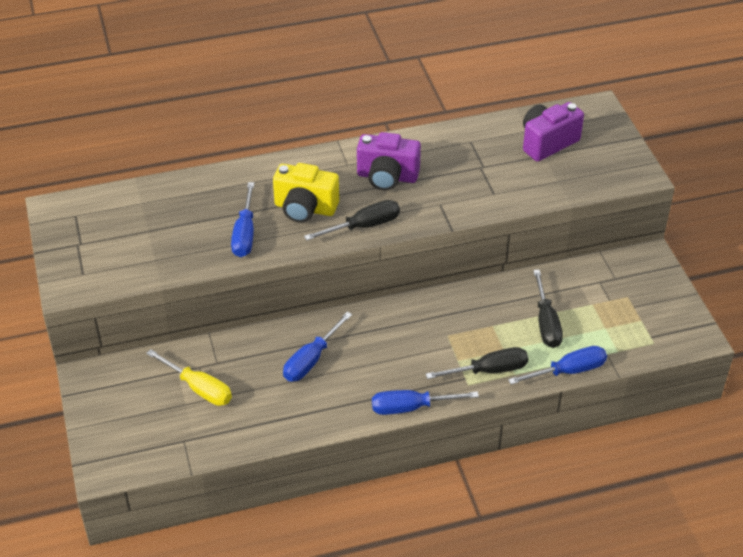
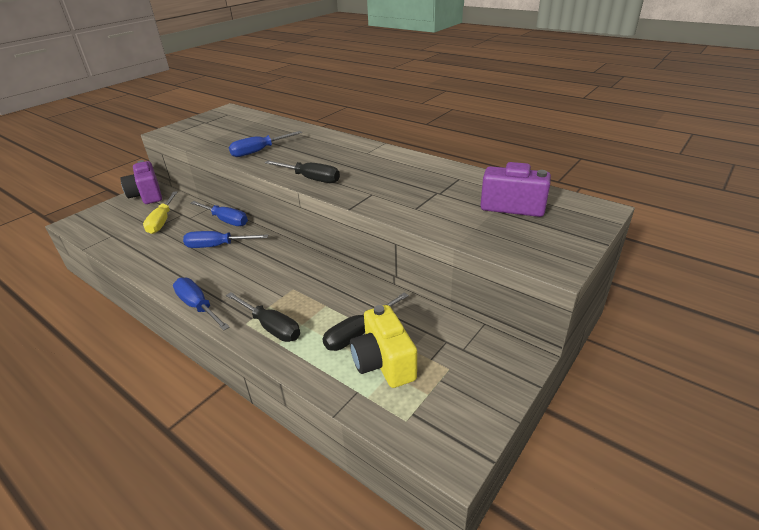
camera: 55 degrees right, 10 degrees down
(305, 208) = (305, 157): yellow camera -> yellow camera (383, 363)
(387, 177) = (373, 167): purple camera -> purple camera (147, 195)
(568, 371) = (309, 375): blue screwdriver -> blue screwdriver (225, 220)

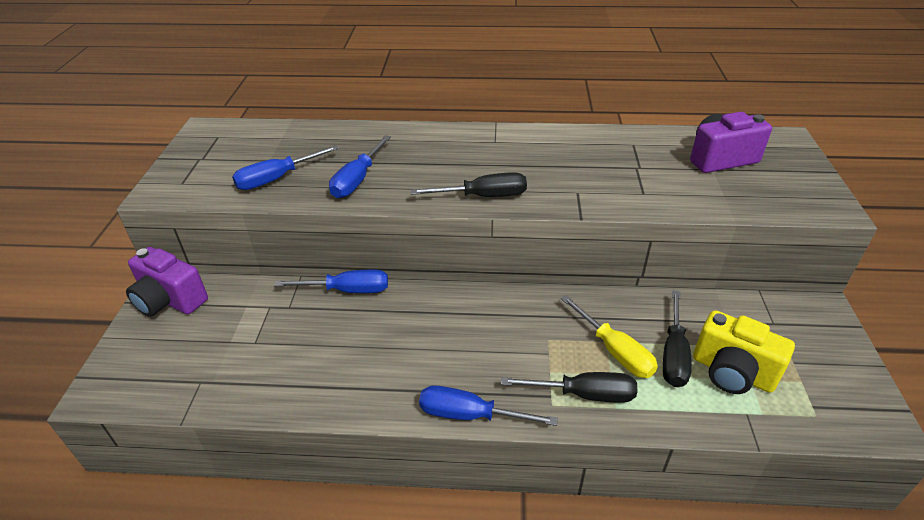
camera: 35 degrees left, 5 degrees up
(162, 221) = (254, 328): yellow screwdriver -> yellow screwdriver (614, 351)
(217, 246) = (385, 328): blue screwdriver -> blue screwdriver (277, 178)

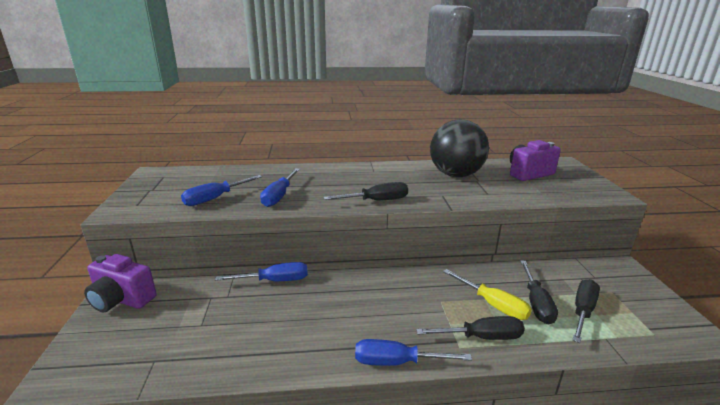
camera: 10 degrees left, 15 degrees down
(610, 155) = (455, 175): none -> black ball
(732, 372) = (582, 311): yellow camera -> black screwdriver

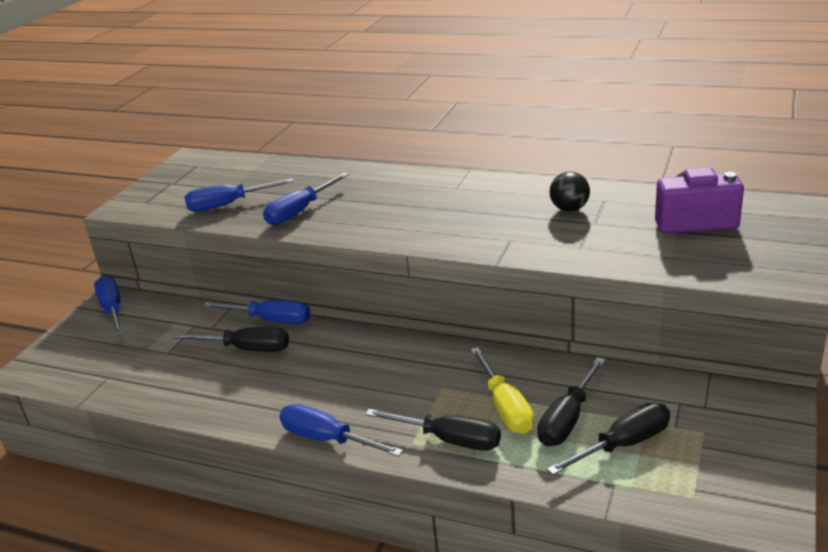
camera: 30 degrees right, 5 degrees up
(122, 300) = (112, 310): purple camera -> blue screwdriver
(376, 201) = (410, 236): black screwdriver -> black screwdriver (247, 349)
(455, 175) = (569, 209): black ball -> black ball, size x0.44

